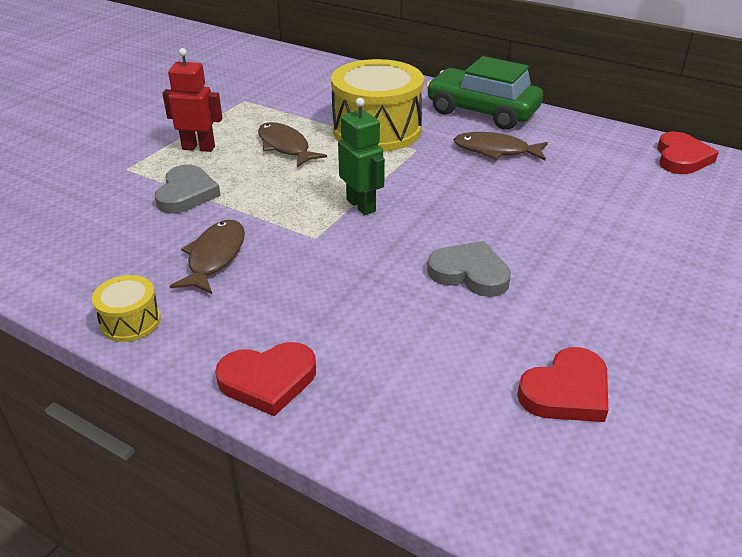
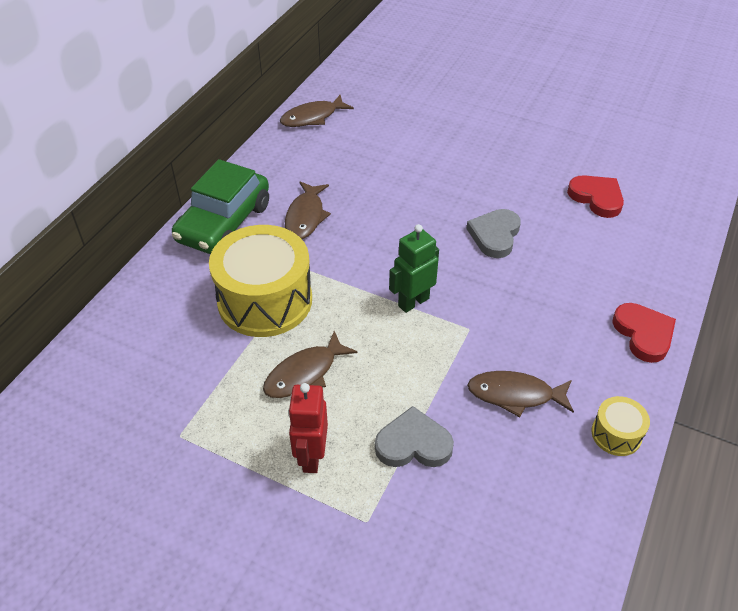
camera: 95 degrees left, 10 degrees up
(681, 158) = (312, 117): red heart -> brown fish

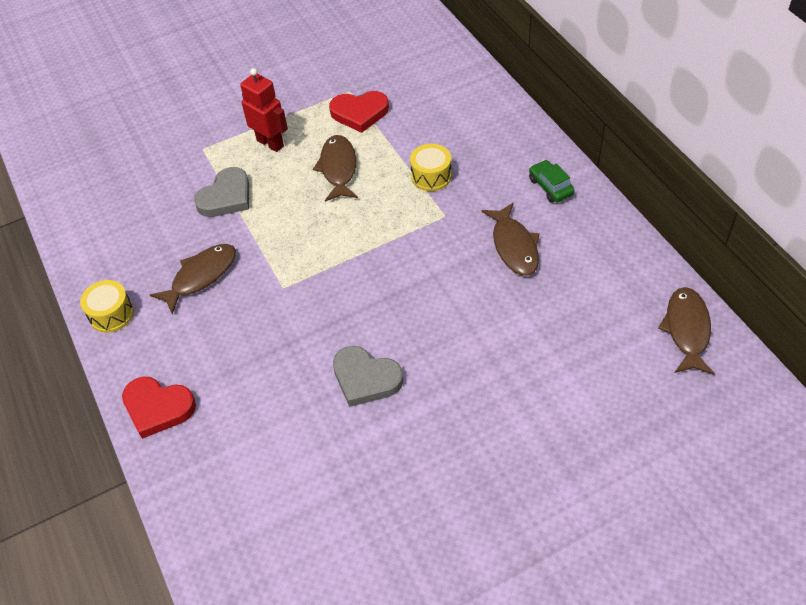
camera: 130 degrees right, 5 degrees up
(224, 223) = (550, 186): green car -> green car, size x0.44
(265, 300) = (431, 176): yellow drum -> yellow drum, size x0.46
(306, 216) = (514, 246): brown fish -> brown fish turned 150 degrees counterclockwise
(413, 302) = (344, 267): green robot -> none
(495, 235) = (366, 378): grey heart -> grey heart turned 150 degrees clockwise
(596, 198) = (336, 519): red heart -> red heart (359, 113)

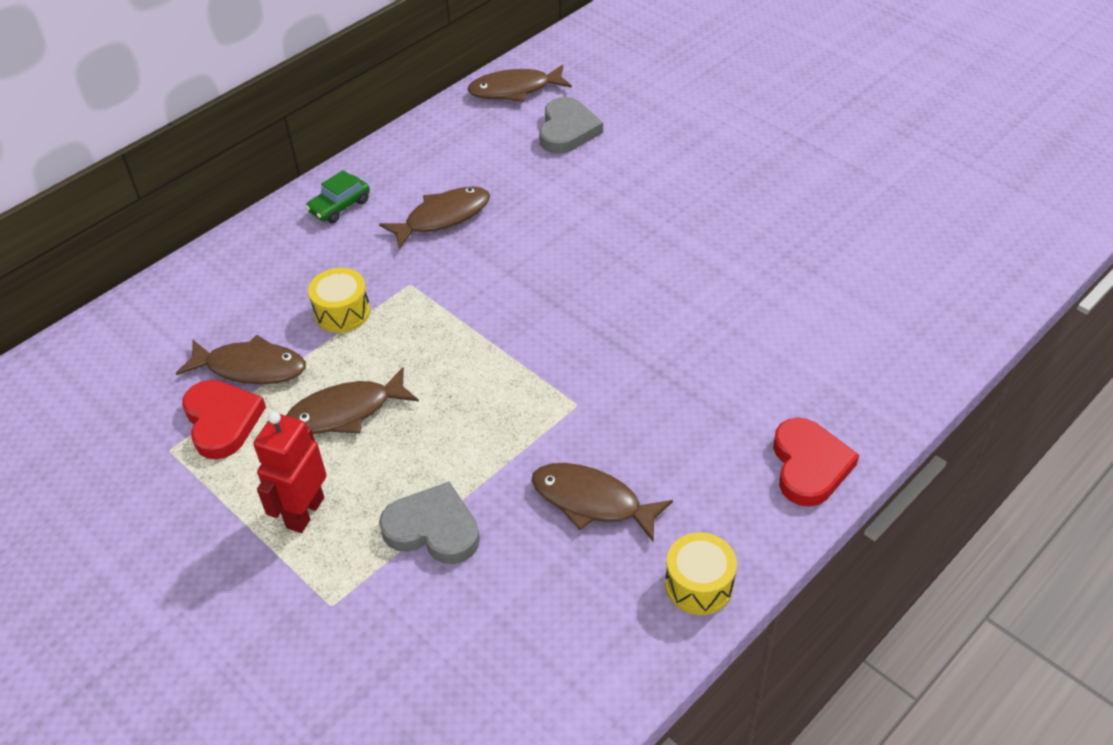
camera: 110 degrees left, 5 degrees down
(366, 378) = (674, 291): grey heart -> grey heart (567, 130)
(399, 128) = (250, 368): none -> brown fish

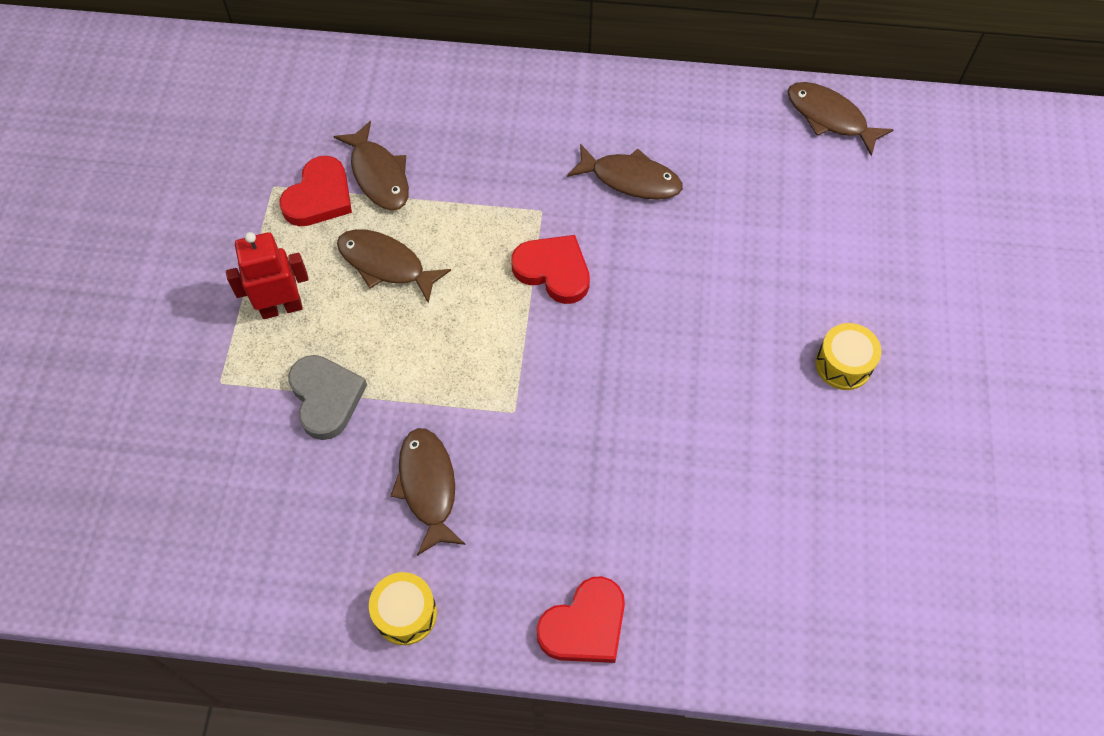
camera: 50 degrees right, 15 degrees up
(339, 206) = (581, 103): green car -> none
(342, 312) = (476, 189): yellow drum -> yellow drum (843, 364)
(473, 308) = (553, 271): none -> red heart
(567, 130) = (816, 191): grey heart -> none

